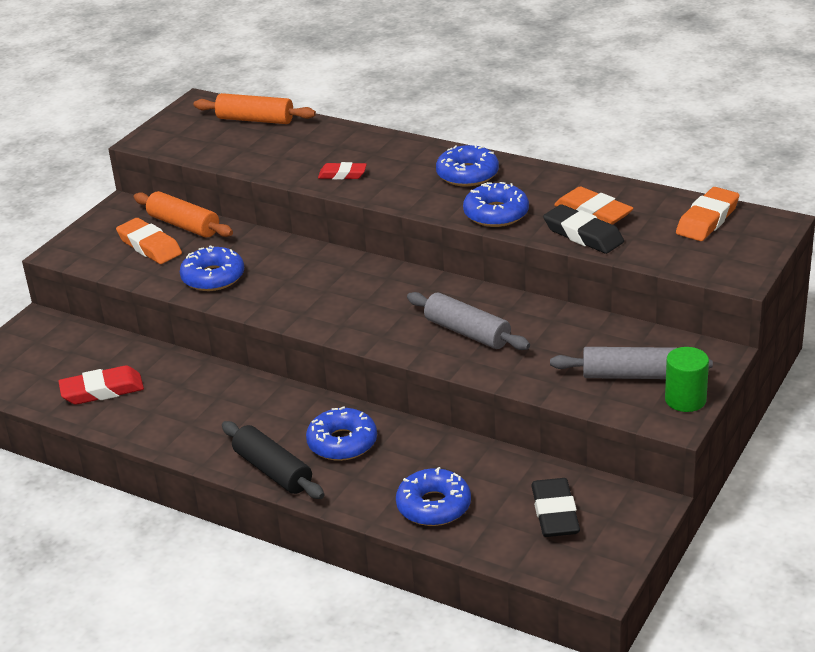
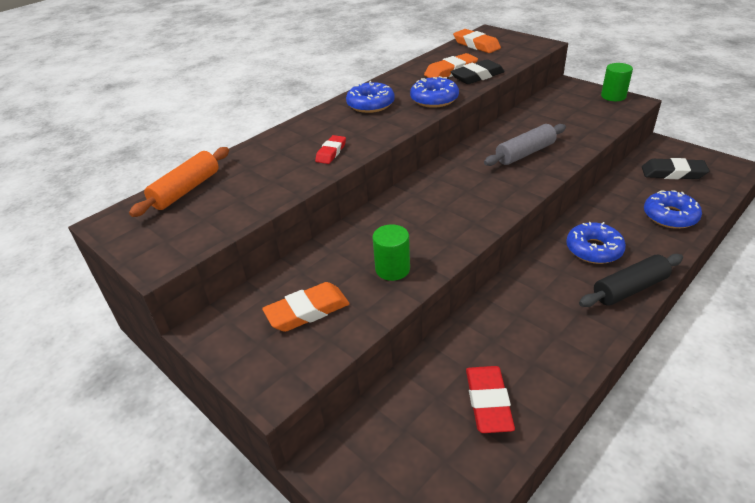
camera: 75 degrees left, 5 degrees up
(184, 225) = (282, 284): orange rolling pin -> none
(213, 277) = (392, 269): blue donut -> green cylinder
(630, 375) = (586, 108): grey rolling pin -> none

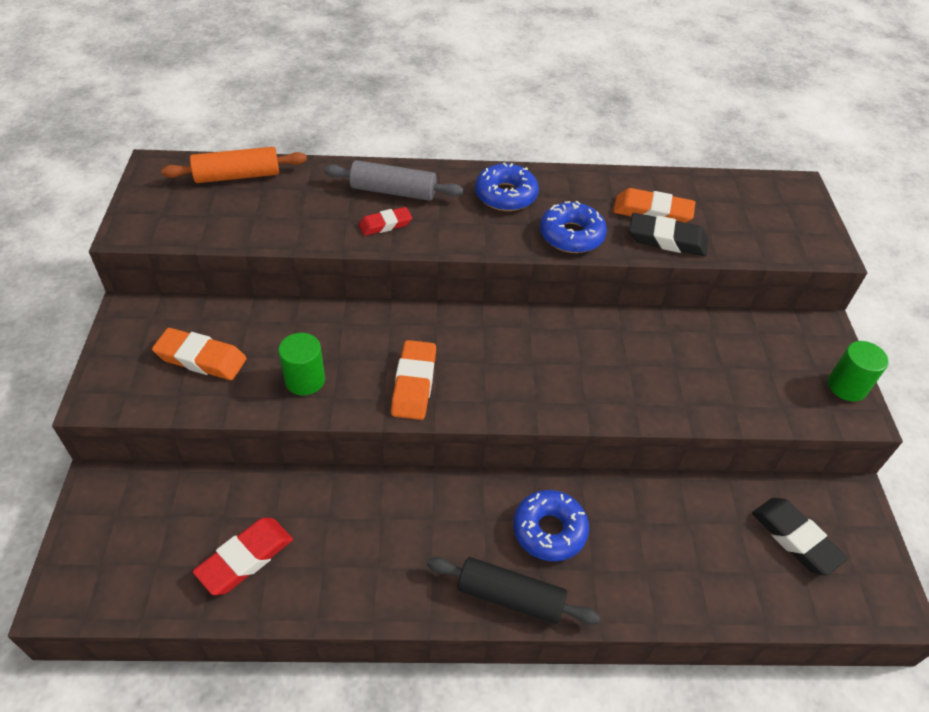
camera: 40 degrees right, 10 degrees up
(476, 45) = (747, 196): orange eraser -> orange eraser (414, 383)
(525, 153) = (609, 370): grey rolling pin -> grey rolling pin (393, 191)
(670, 216) = (692, 576): blue donut -> none

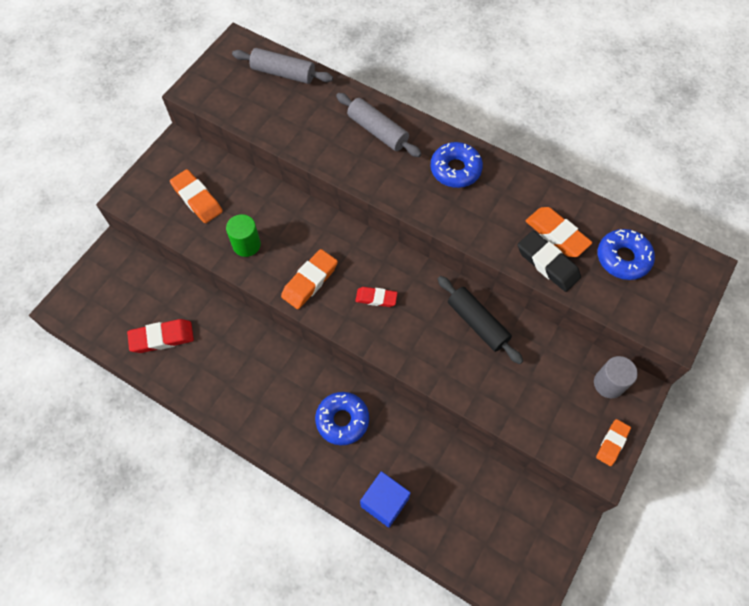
camera: 35 degrees right, 15 degrees up
(237, 176) = (283, 73): orange rolling pin -> grey rolling pin
(385, 224) = (353, 157): red eraser -> red eraser (376, 298)
(510, 597) = (289, 447): black rolling pin -> black rolling pin (477, 323)
(571, 235) = (477, 226): blue donut -> blue donut (623, 258)
(668, 594) = (384, 502): none -> blue cube
(795, 335) = (608, 384): none -> grey cylinder
(795, 539) = (499, 520): black eraser -> none
(847, 386) = (612, 443): green cylinder -> orange eraser

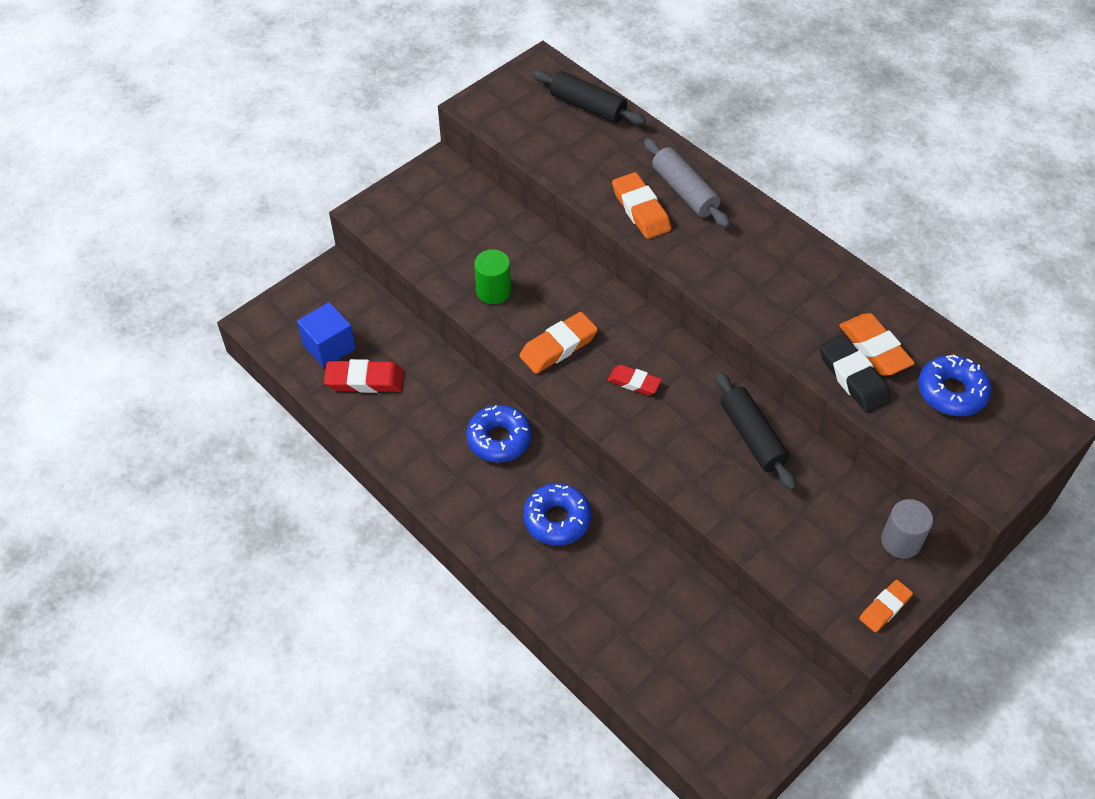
camera: 15 degrees right, 10 degrees down
(197, 199) = (448, 229): orange eraser -> orange eraser (641, 210)
(283, 73) = (587, 107): grey rolling pin -> black rolling pin
(384, 502) = (584, 622): blue cube -> blue cube (329, 346)
(455, 169) = (768, 252): blue donut -> blue donut (499, 439)

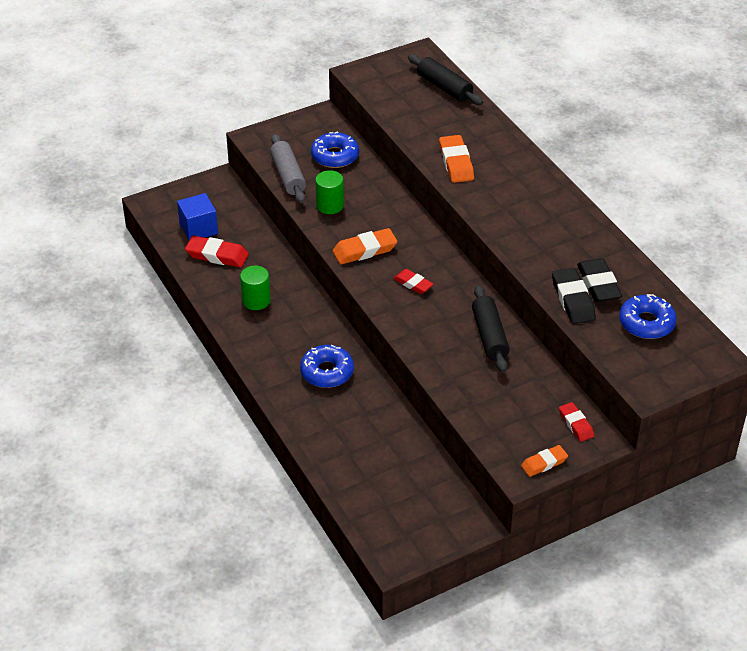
camera: 15 degrees right, 10 degrees down
(435, 435) = (256, 301): none -> green cylinder
(499, 439) = (303, 312): blue donut -> blue donut (335, 156)
(684, 191) = (495, 156): grey rolling pin -> grey rolling pin (288, 176)
(874, 348) = (598, 284): orange eraser -> black eraser
(900, 541) = (576, 424): grey cylinder -> red eraser

